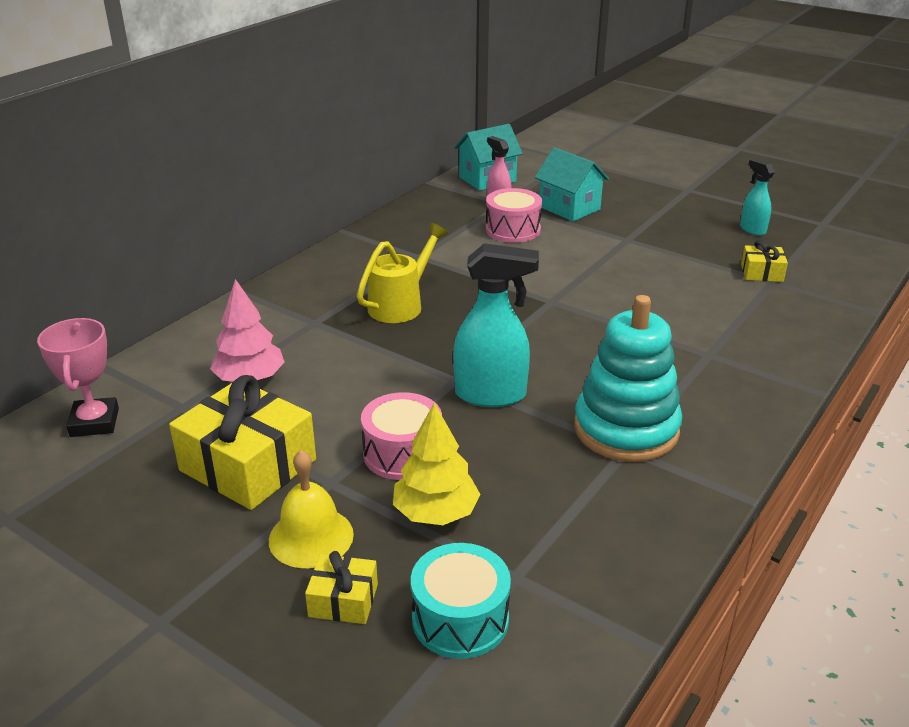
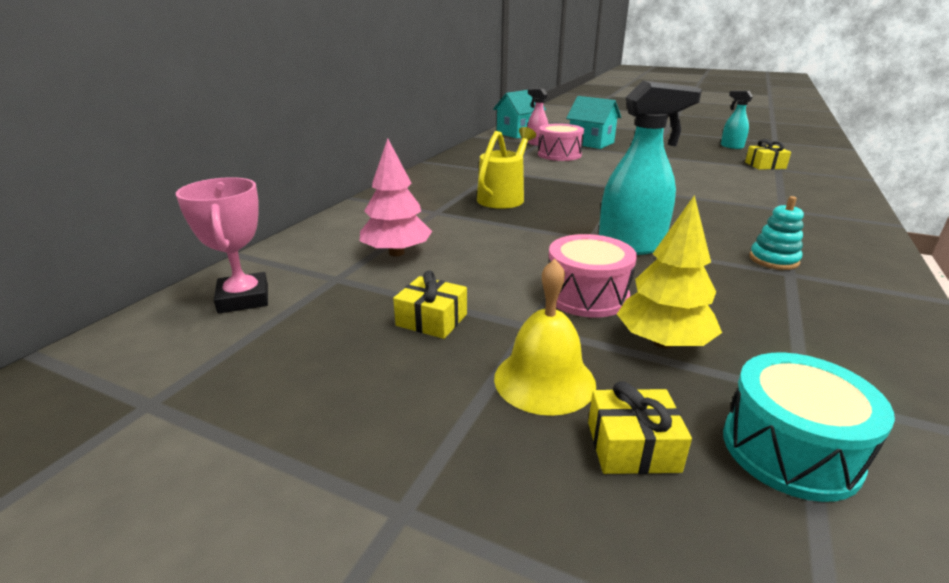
camera: 10 degrees left, 5 degrees down
(248, 465) = (431, 320): yellow gift -> yellow gift, size x0.49
(626, 429) = (773, 260): turquoise stacking toy -> turquoise stacking toy, size x0.46

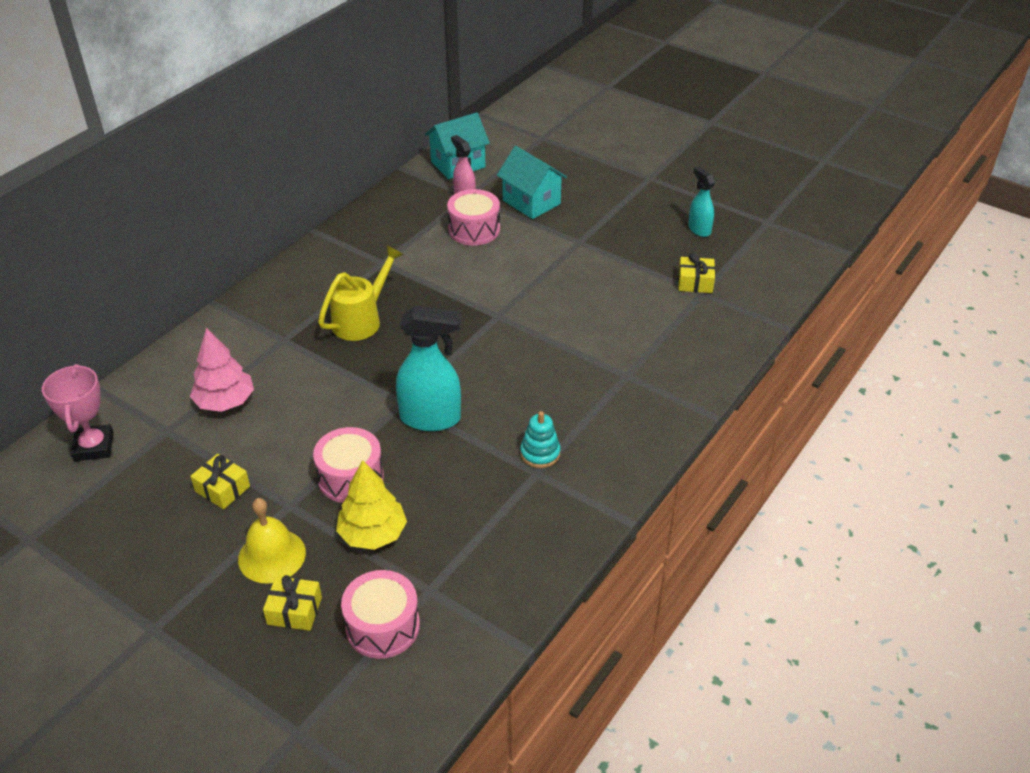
camera: 10 degrees right, 15 degrees up
(790, 449) = (382, 626): turquoise drum -> pink drum

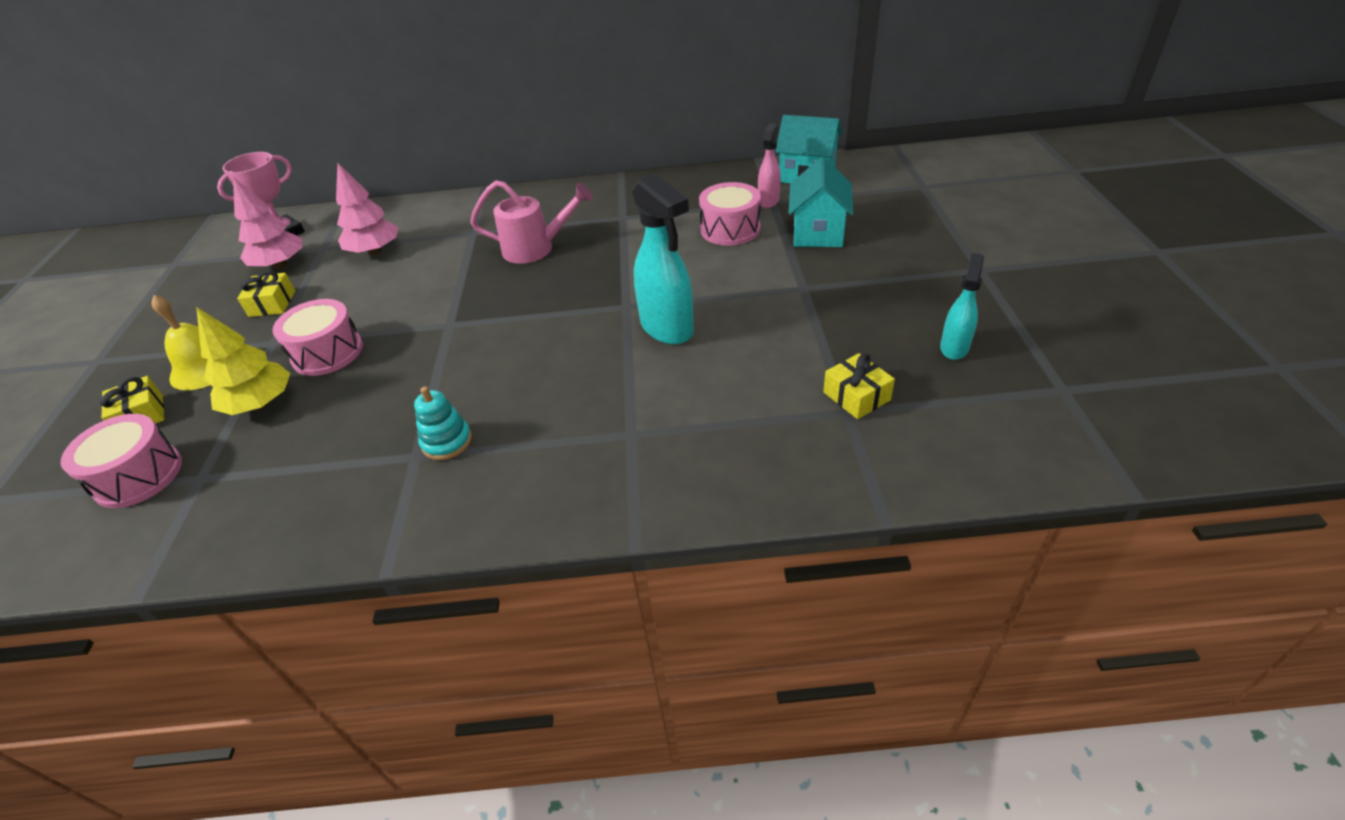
camera: 55 degrees right, 0 degrees up
(155, 465) = (280, 265): none -> pink tree
(361, 320) = (535, 249): yellow watering can -> pink watering can
(431, 418) = (441, 350): turquoise spray bottle -> turquoise spray bottle (667, 328)

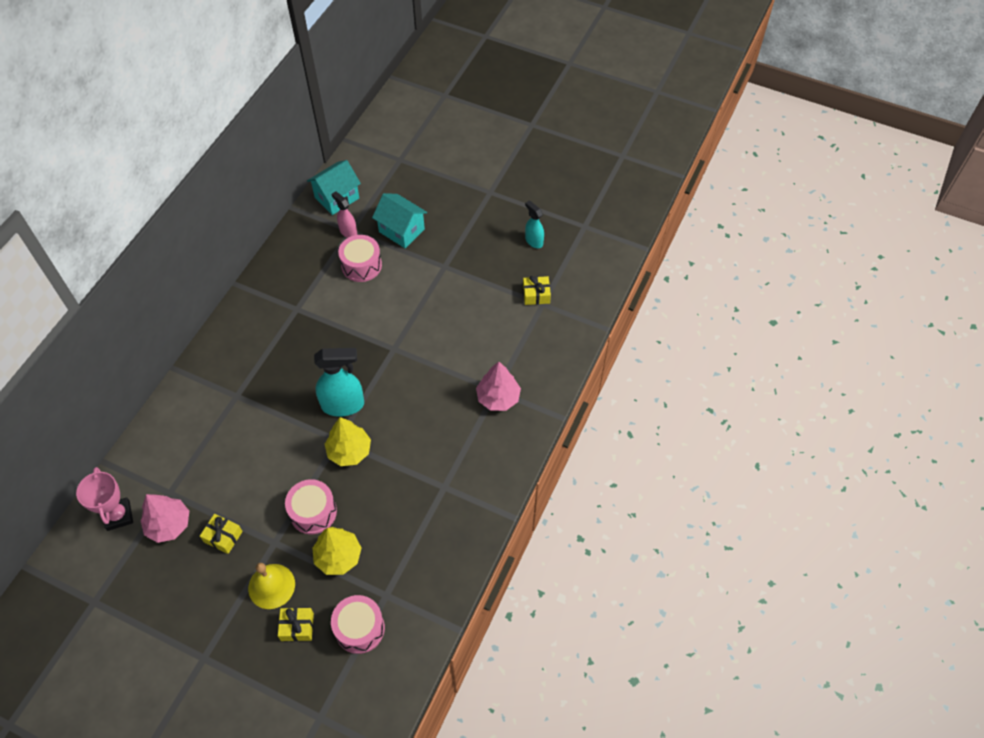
camera: 65 degrees left, 15 degrees up
(375, 251) = (206, 460): pink tree -> pink tree (498, 397)
(436, 341) = (349, 451): none -> yellow tree
(447, 442) = (444, 469): turquoise stacking toy -> none
(535, 249) = (291, 368): pink watering can -> none
(667, 328) = (429, 339): turquoise spray bottle -> turquoise spray bottle (343, 405)

